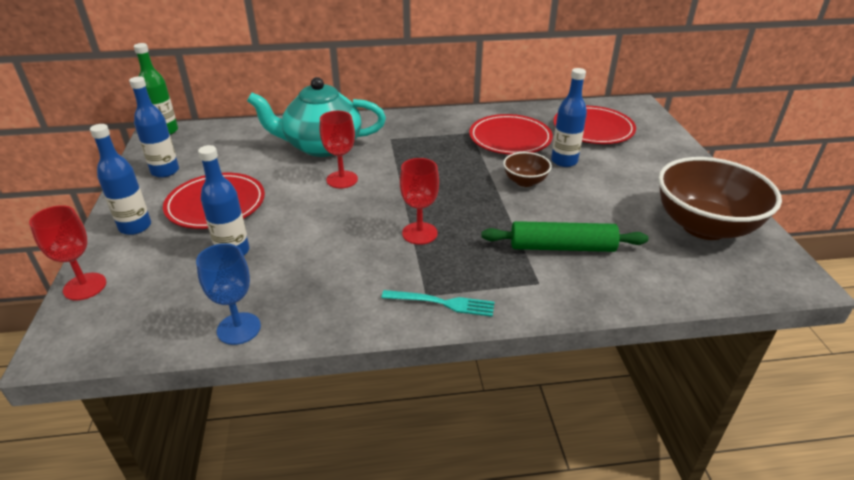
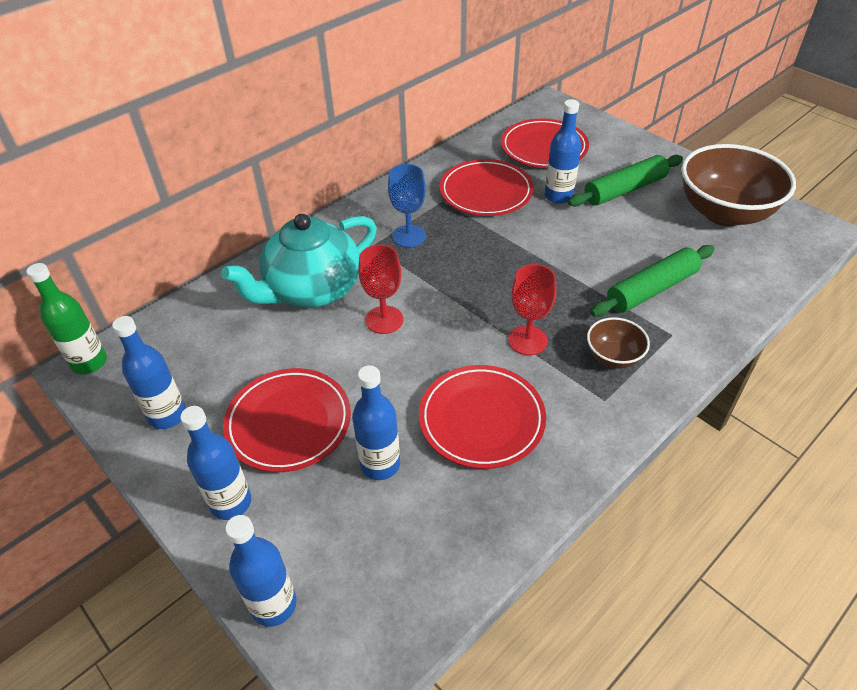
camera: 35 degrees left, 10 degrees up
(85, 286) = (274, 605): red goblet -> blue bottle
(239, 328) = (492, 538): blue goblet -> blue goblet (409, 236)
(325, 261) = (481, 419): none -> red plate
(443, 303) = (626, 399): turquoise fork -> none
(525, 181) = (551, 235): brown bowl -> brown bowl (613, 357)
(628, 177) = (625, 190): none -> green rolling pin

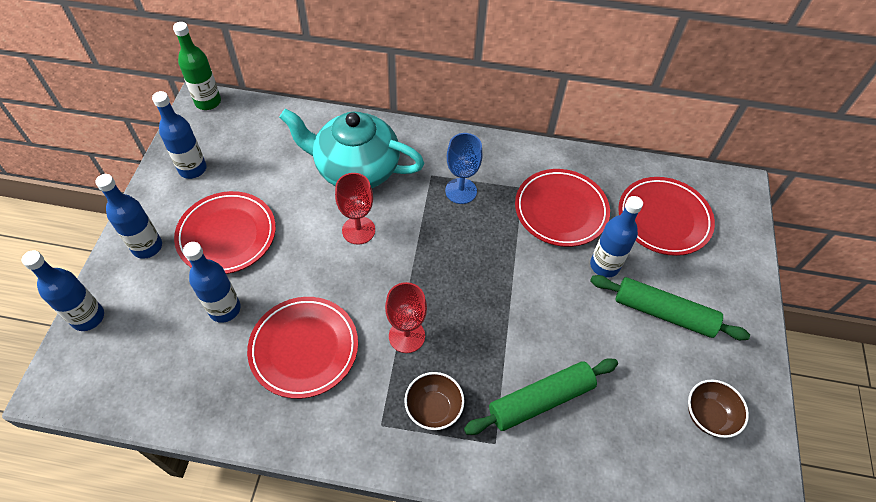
camera: 50 degrees right, 10 degrees up
(651, 289) = (540, 400): green rolling pin -> green rolling pin turned 45 degrees counterclockwise
(724, 213) = (708, 416): brown bowl -> brown bowl, size x0.48

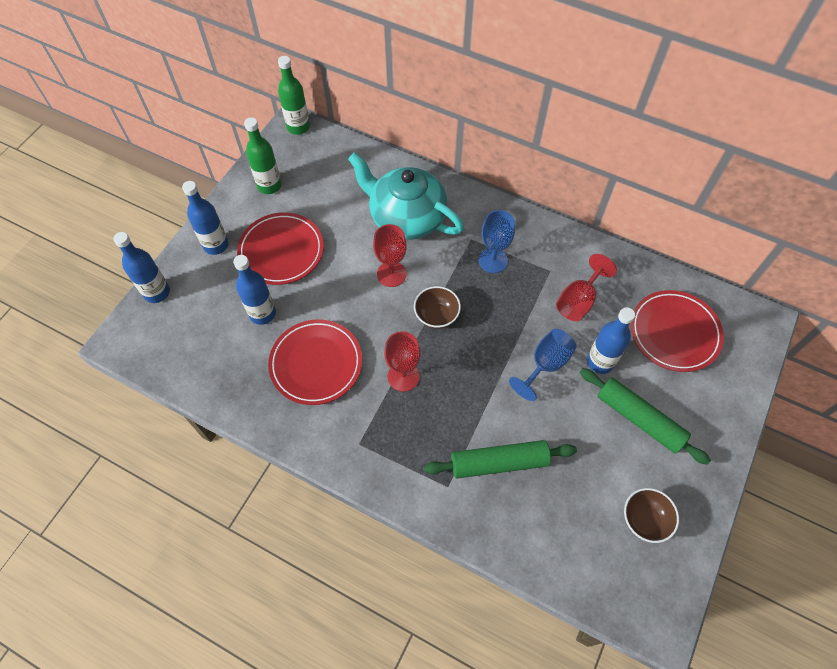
camera: 20 degrees right, 5 degrees up
(192, 169) = (269, 185): blue bottle -> green bottle
(433, 408) = (406, 443): brown bowl -> brown bowl (436, 316)
(551, 283) = (545, 365): none -> blue goblet
(561, 210) = (578, 301): red plate -> red goblet

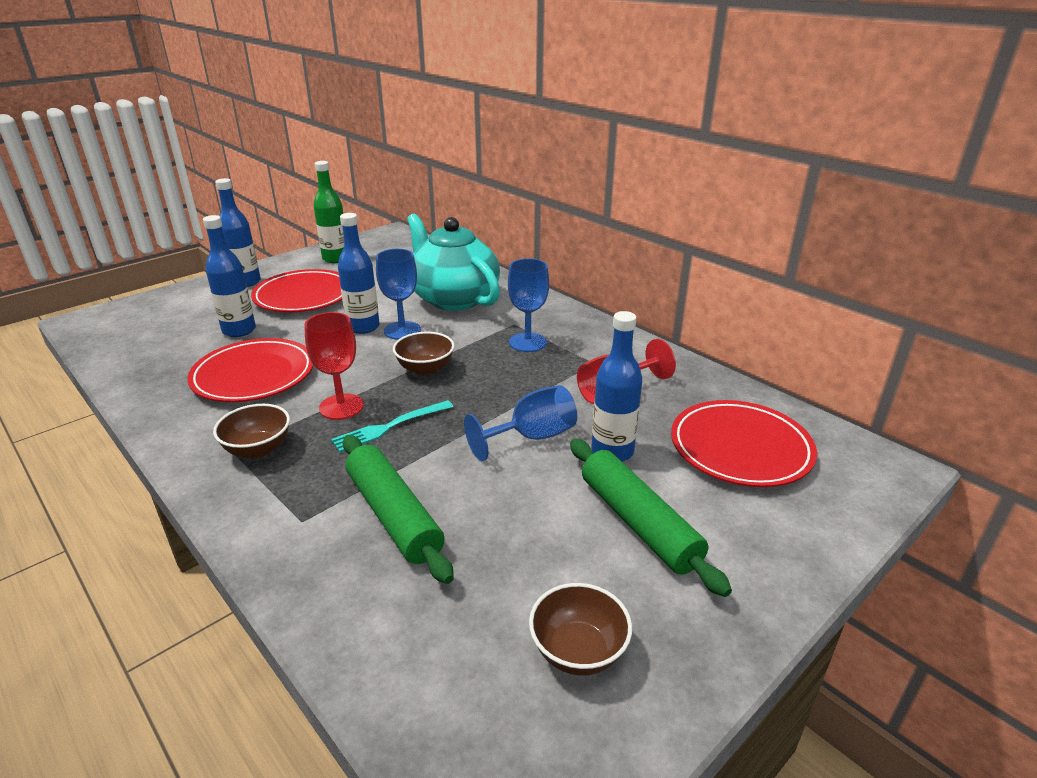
camera: 20 degrees right, 30 degrees down
(157, 292) = (157, 299): blue bottle -> blue bottle (363, 327)
(298, 127) = (398, 233): green bottle -> none
(376, 437) = (258, 449): none -> brown bowl
(391, 274) = (402, 330): red goblet -> blue goblet
(448, 386) = (389, 427): none -> turquoise fork
(499, 463) = (393, 515): green rolling pin -> green rolling pin turned 45 degrees clockwise

